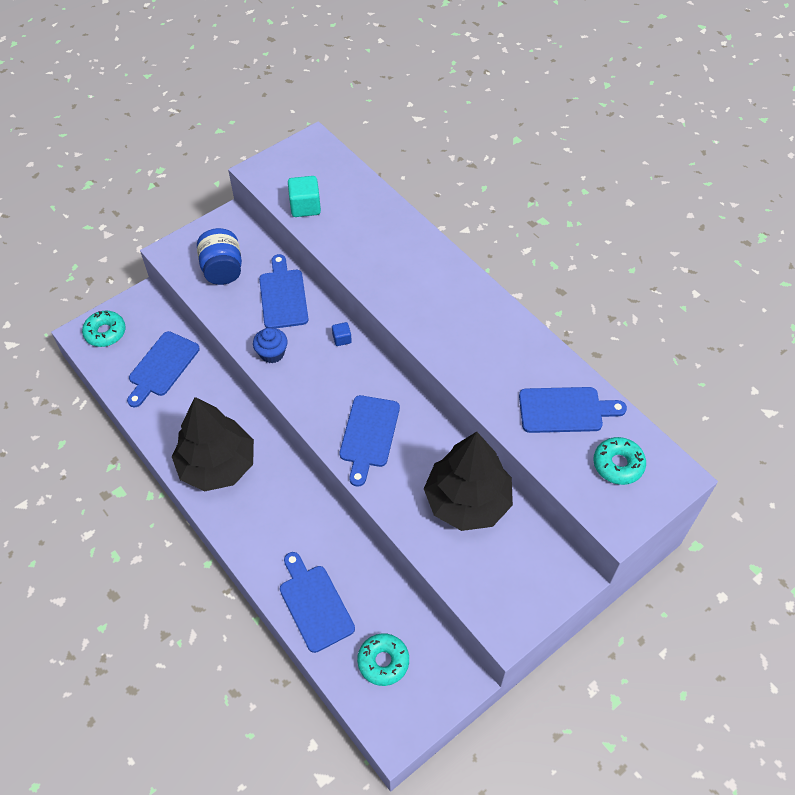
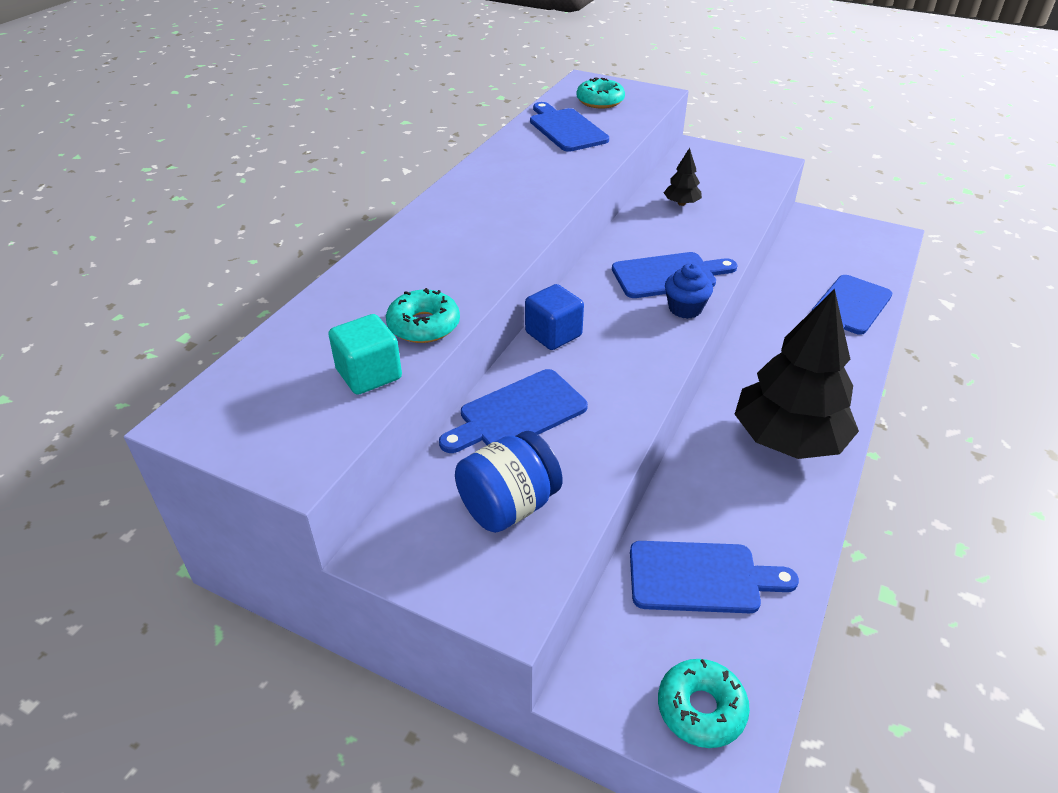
camera: 115 degrees left, 15 degrees down
(272, 353) = (625, 387): blue cupcake -> blue cupcake (685, 308)
(342, 339) = (553, 334): blue cube -> blue cube, size x1.82
(383, 661) = (847, 256): turquoise donut -> turquoise donut (424, 325)
(467, 501) = (681, 203): black tree -> black tree, size x0.42

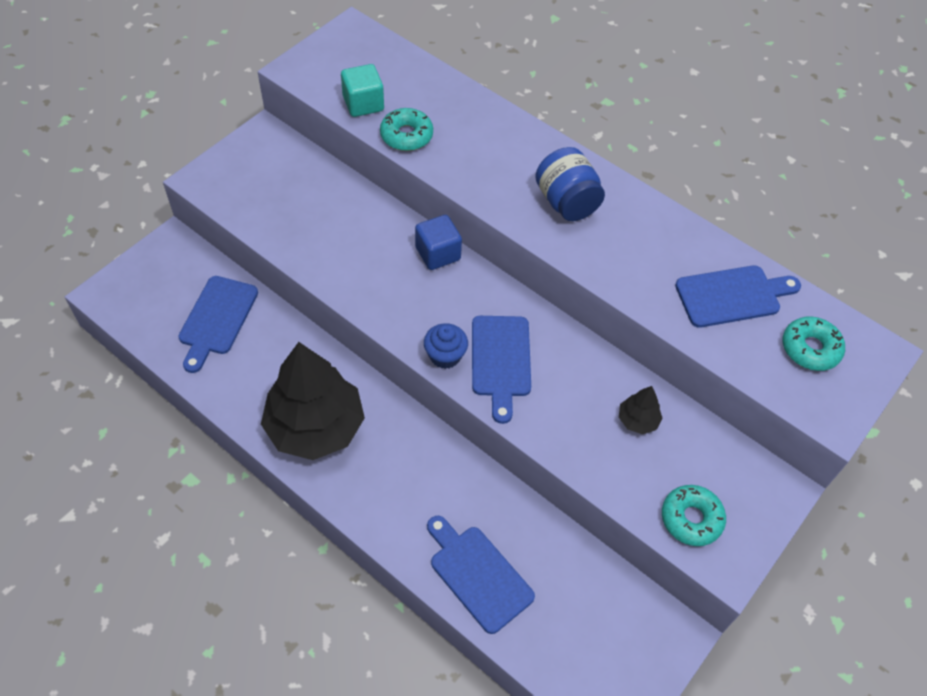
camera: 100 degrees right, 15 degrees up
(508, 506) = (272, 192): blue jar -> blue jar (566, 202)
(518, 413) = (354, 213): blue cutting board -> none
(701, 709) = (135, 288): turquoise donut -> turquoise donut (691, 519)

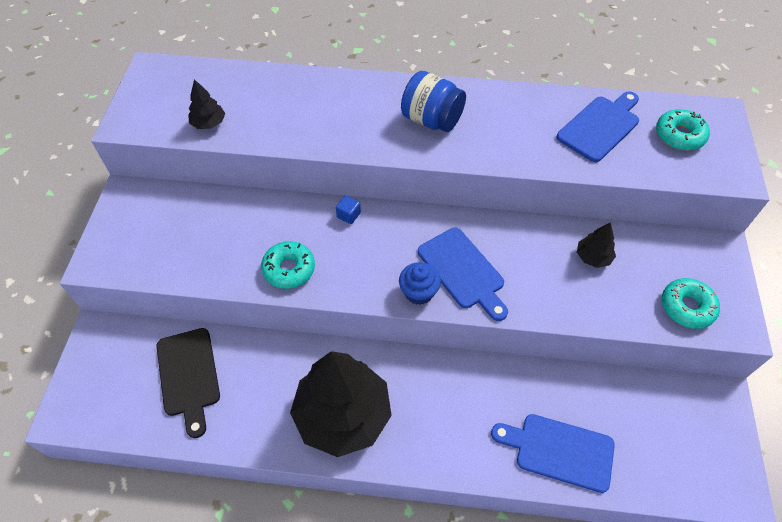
camera: 30 degrees left, 0 degrees up
(217, 319) = (189, 376): blue cutting board -> black cutting board
(363, 104) = (209, 123): turquoise cube -> black tree
(406, 136) = (266, 131): turquoise donut -> turquoise donut (289, 269)
(438, 254) = (348, 215): blue cube -> blue cube, size x0.55

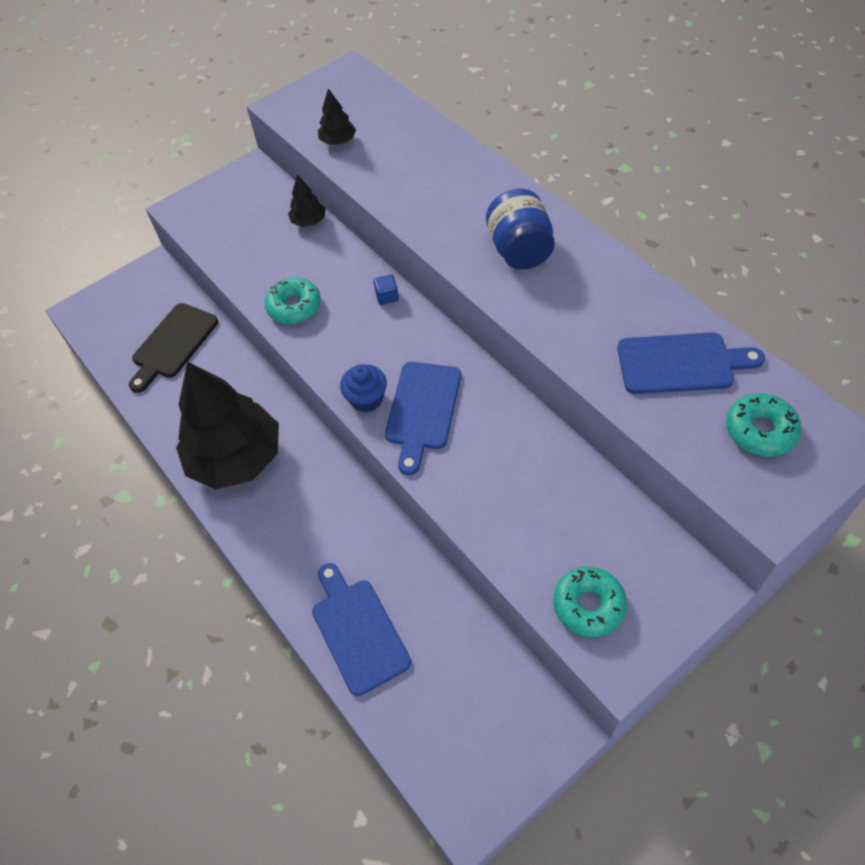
camera: 50 degrees right, 0 degrees up
(593, 257) = (554, 489): black tree -> black tree (309, 221)

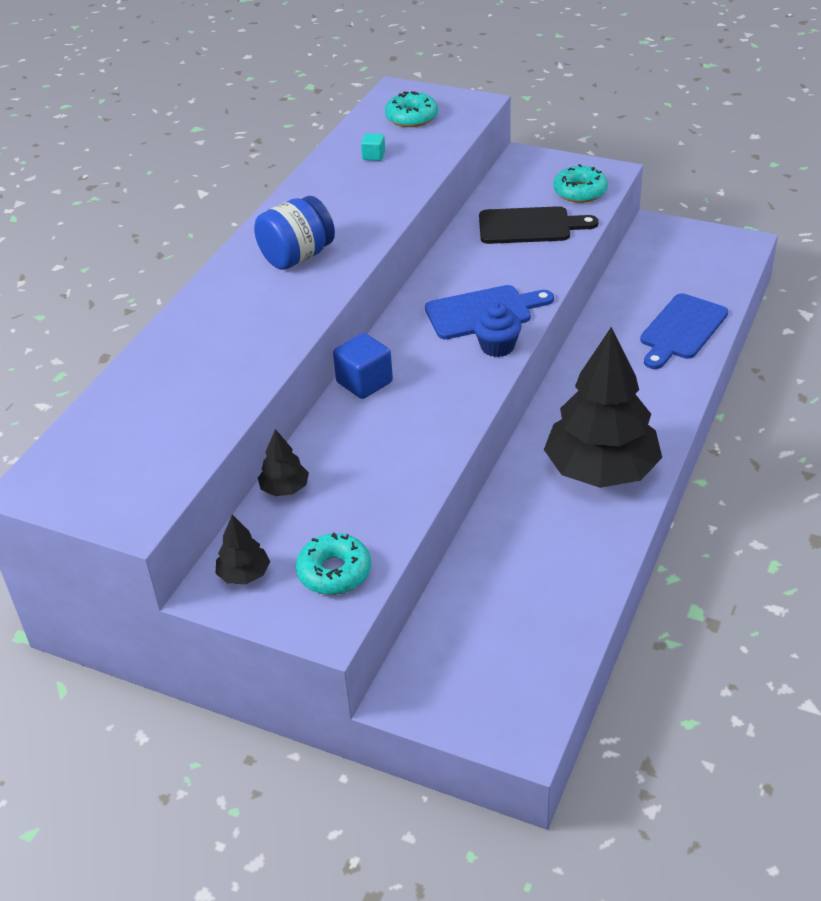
camera: 120 degrees left, 15 degrees down
(173, 344) = (506, 601): black cutting board -> black cutting board (529, 226)
(294, 307) = (422, 441): turquoise donut -> turquoise donut (334, 572)
(338, 141) = (188, 435): black tree -> black tree (244, 574)
(387, 296) = (364, 382): blue cube -> blue cube, size x1.82
(681, 363) = (373, 156): blue cutting board -> turquoise cube

